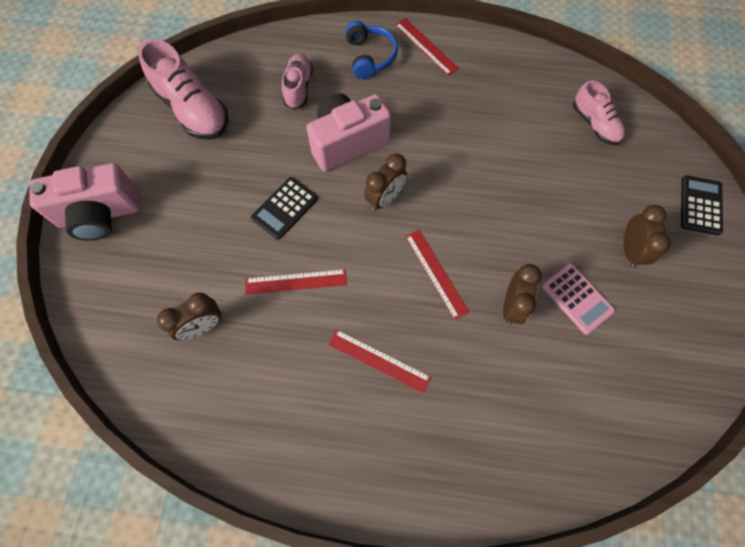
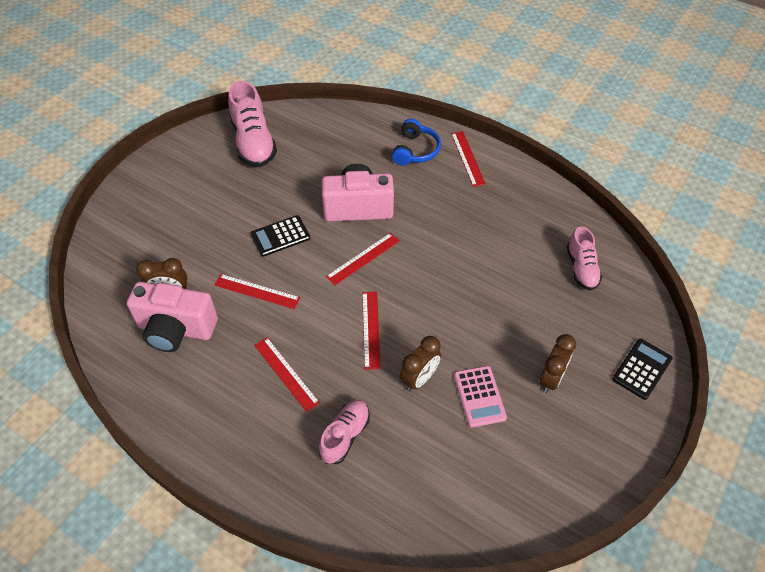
camera: 25 degrees right, 15 degrees down
(100, 215) = (144, 191): pink camera -> pink camera (176, 329)
(298, 88) = (343, 154): pink shoe -> pink shoe (345, 436)
(385, 198) = (363, 258): brown clock -> red ruler

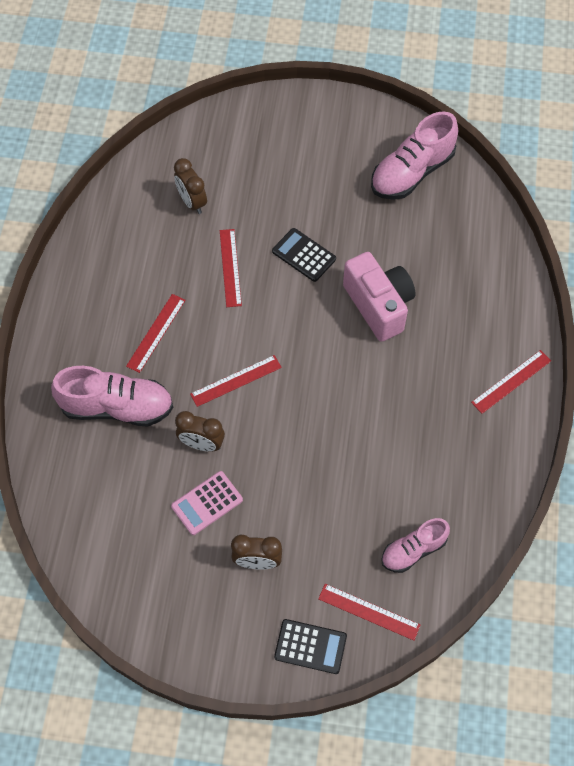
camera: 65 degrees right, 10 degrees up
(176, 329) = (159, 226): pink camera -> none
(345, 436) = (117, 407): pink shoe -> pink shoe, size x1.65
(363, 258) = (315, 338): red ruler -> red ruler (369, 612)
(415, 150) = (491, 325): blue headphones -> none

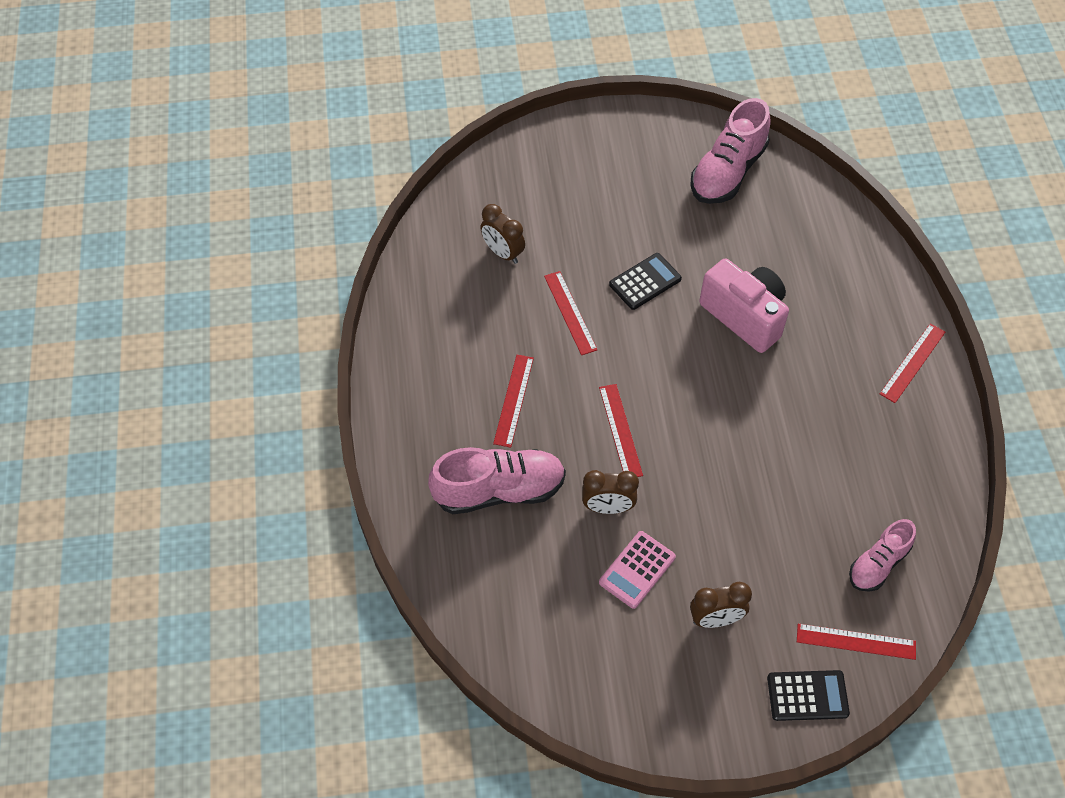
camera: 15 degrees left, 5 degrees down
(236, 381) = (620, 431): red ruler -> red ruler turned 60 degrees counterclockwise
(304, 255) = (645, 282): black calculator -> black calculator turned 120 degrees clockwise

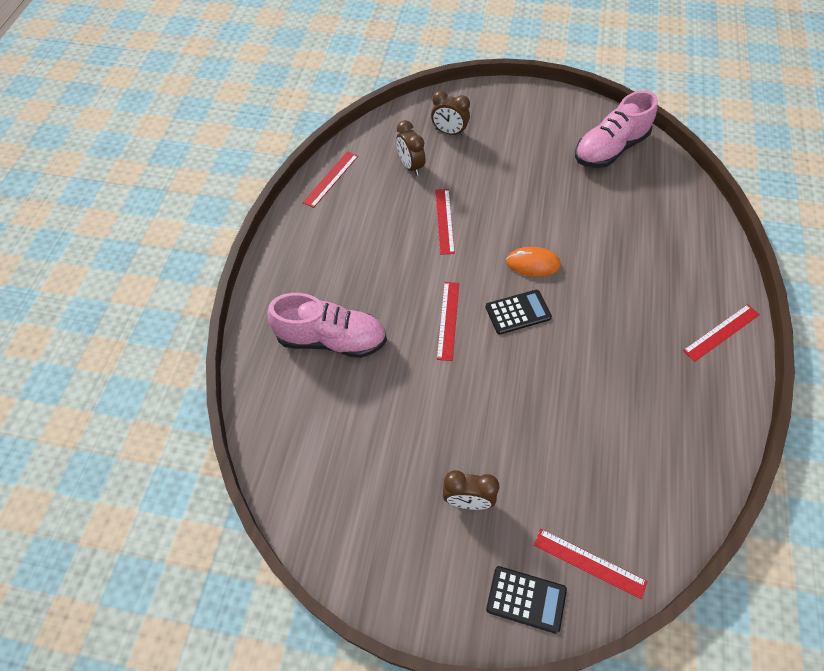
camera: 20 degrees right, 0 degrees up
(513, 400) = (373, 274): red ruler -> red ruler (331, 179)
(608, 507) = (413, 378): brown clock -> brown clock (449, 132)
(637, 570) = (416, 437): pink calculator -> none
(645, 282) = (513, 213): black calculator -> black calculator (518, 312)
(689, 338) = (533, 263): none -> orange mouse
(744, 316) = (585, 258): pink camera -> none
(878, 564) = (634, 497): pink shoe -> none

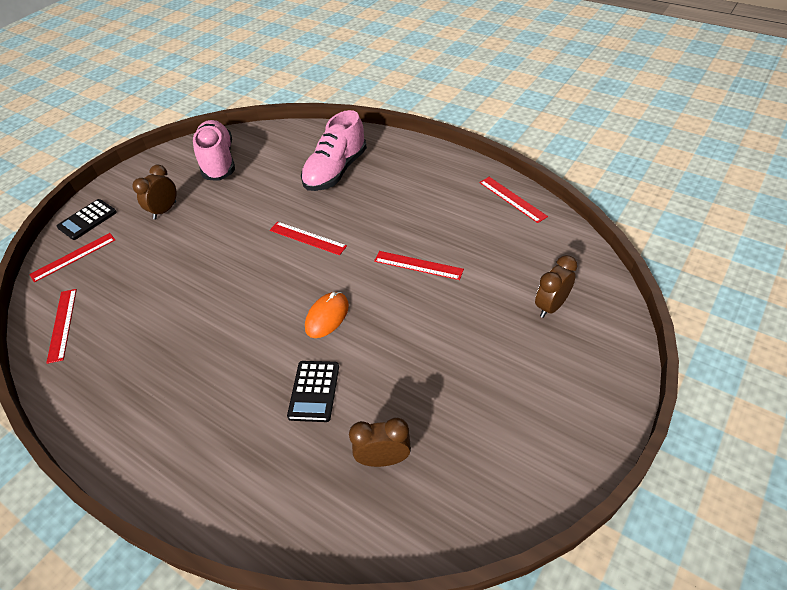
camera: 115 degrees right, 10 degrees down
(411, 166) = (506, 259): brown clock -> brown clock (383, 459)
(518, 312) = (283, 286): black calculator -> black calculator (314, 391)
(610, 149) = (457, 474): pink shoe -> pink shoe (218, 161)
(721, 332) = (140, 447): red ruler -> red ruler (62, 324)

